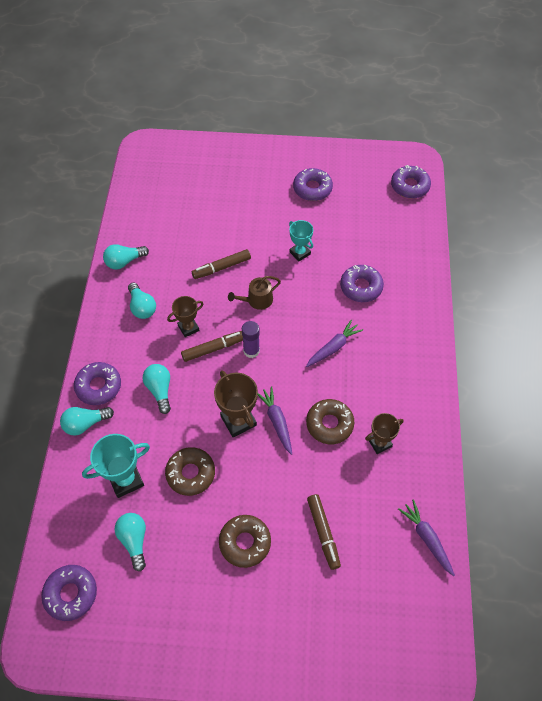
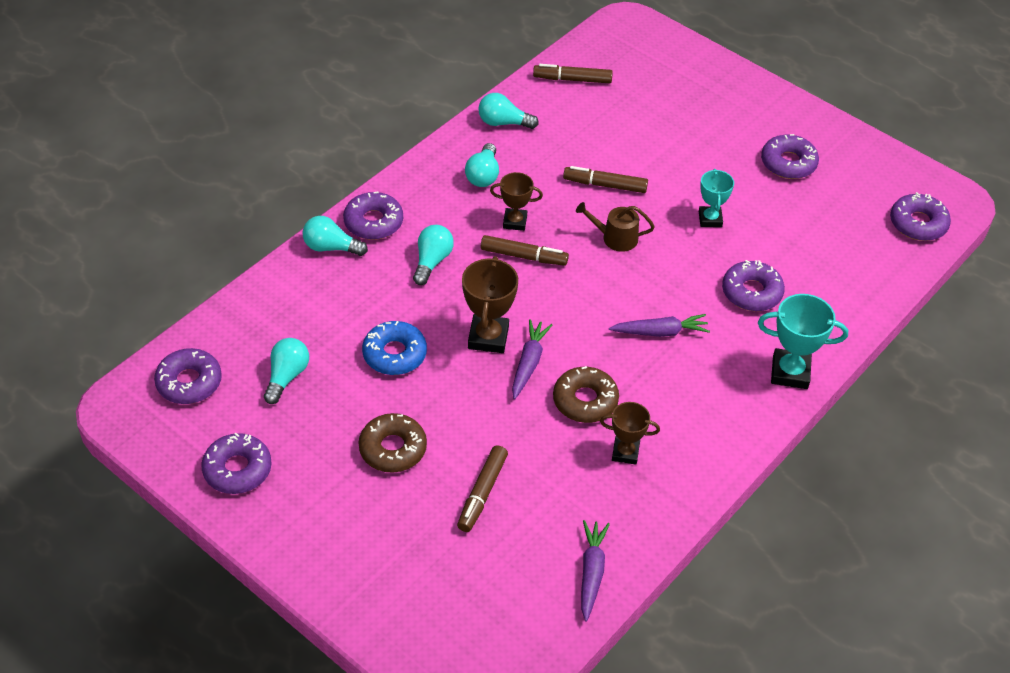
camera: 35 degrees right, 10 degrees down
(126, 480) = (326, 320): turquoise trophy -> turquoise trophy (790, 372)
(142, 205) = (572, 79): none -> brown marker
(158, 634) = (237, 469): none -> purple donut
(190, 473) = (394, 354): brown donut -> blue donut
(251, 350) = (563, 281): purple glue stick -> none

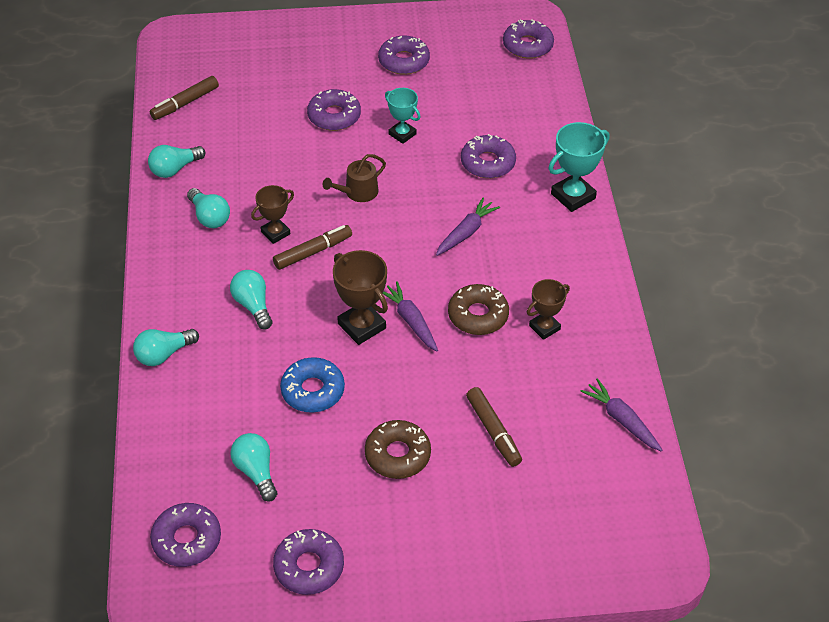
camera: 45 degrees left, 0 degrees up
(373, 222) = (172, 311): purple donut -> purple donut (334, 116)
(605, 185) = (304, 161): brown marker -> none

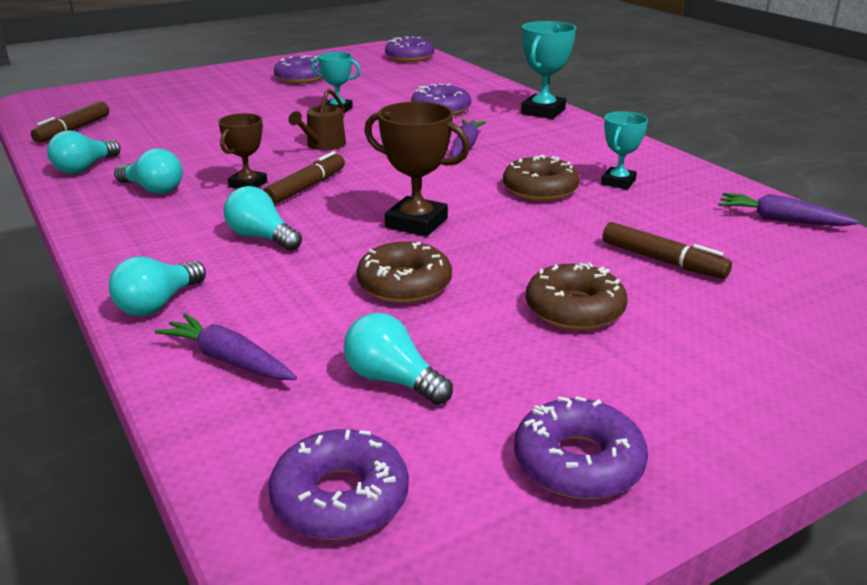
camera: 25 degrees left, 20 degrees down
(313, 390) = (404, 284): blue donut -> brown donut
(334, 116) = (255, 111): purple donut -> none
(411, 321) = (470, 208): purple carrot -> purple carrot (229, 360)
(544, 327) = (618, 182): brown trophy -> turquoise trophy

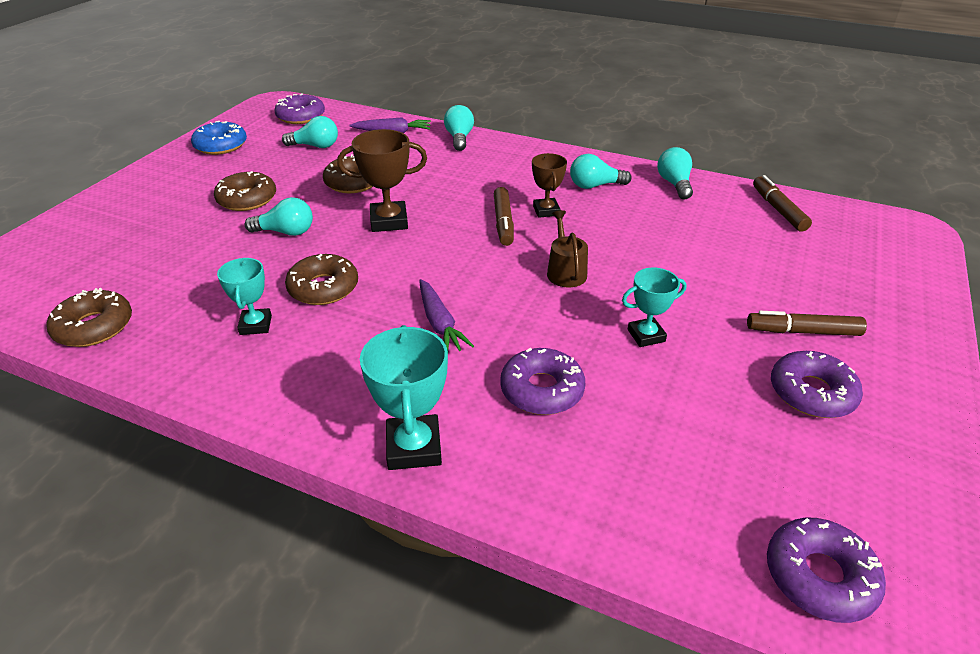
camera: 145 degrees right, 10 degrees up
(261, 237) = (469, 180): turquoise light bulb -> turquoise light bulb (286, 232)
(578, 462) = (221, 145): purple donut -> blue donut
(662, 261) = (198, 248): brown marker -> brown marker (802, 331)
(781, 220) = (94, 327): purple carrot -> brown donut

